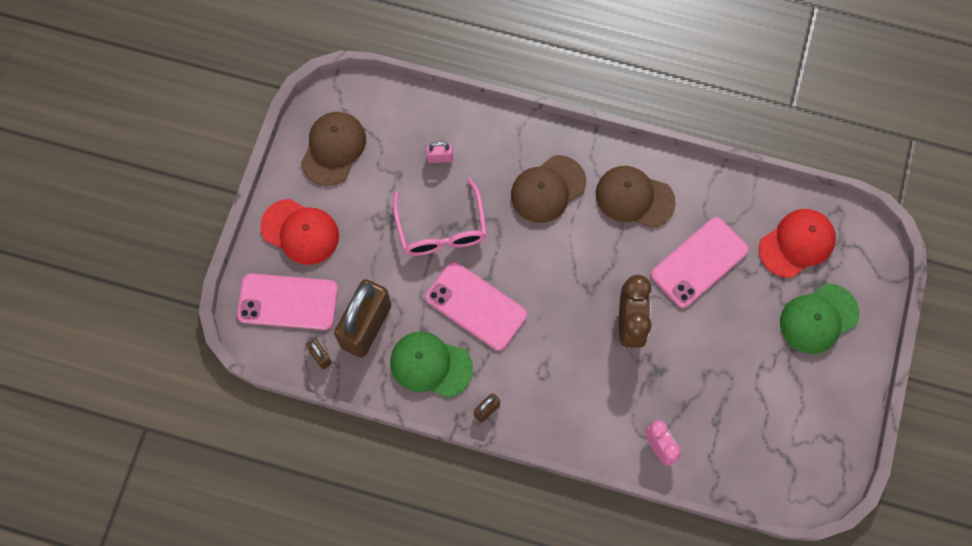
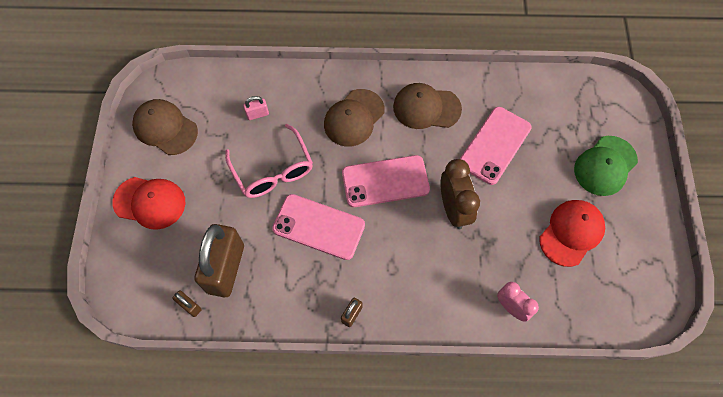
camera: 15 degrees left, 5 degrees down
(288, 302) = (150, 265): pink phone -> pink phone (385, 181)
(333, 149) = (165, 128): brown cap -> brown cap turned 60 degrees counterclockwise
(430, 365) = (291, 287): green cap -> none
(797, 244) = (567, 112): red cap -> red cap (571, 233)

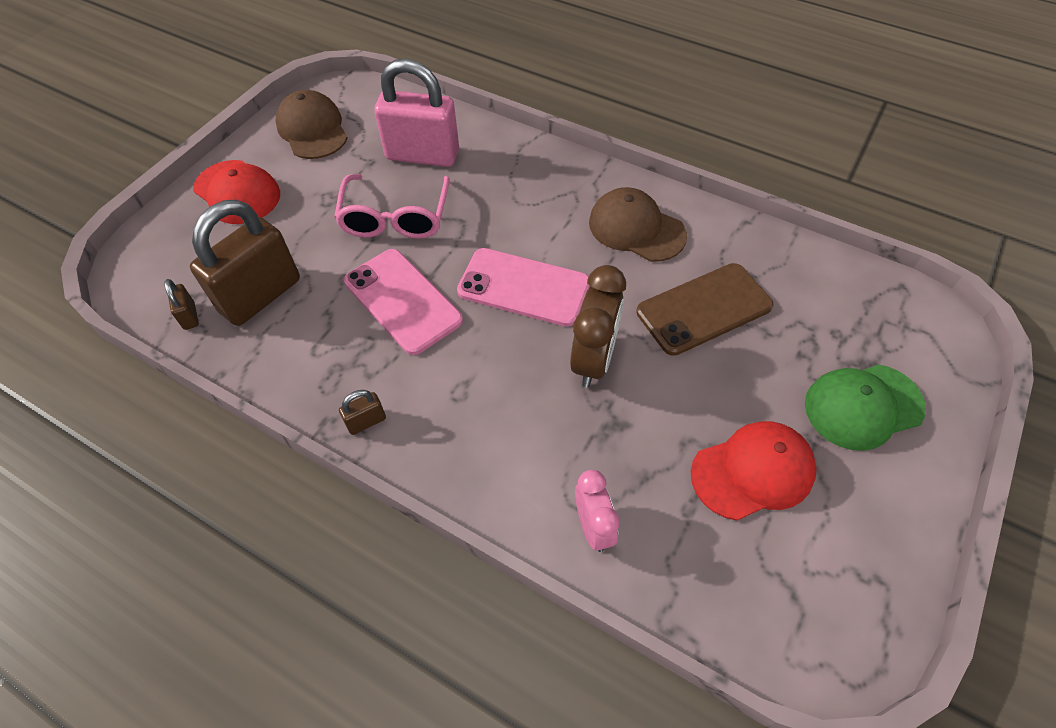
camera: 30 degrees right, 10 degrees down
(257, 114) = (422, 155): pink padlock -> pink padlock, size x2.41
(354, 118) = (534, 203): brown cap -> none
(495, 145) = (704, 309): pink phone -> brown phone

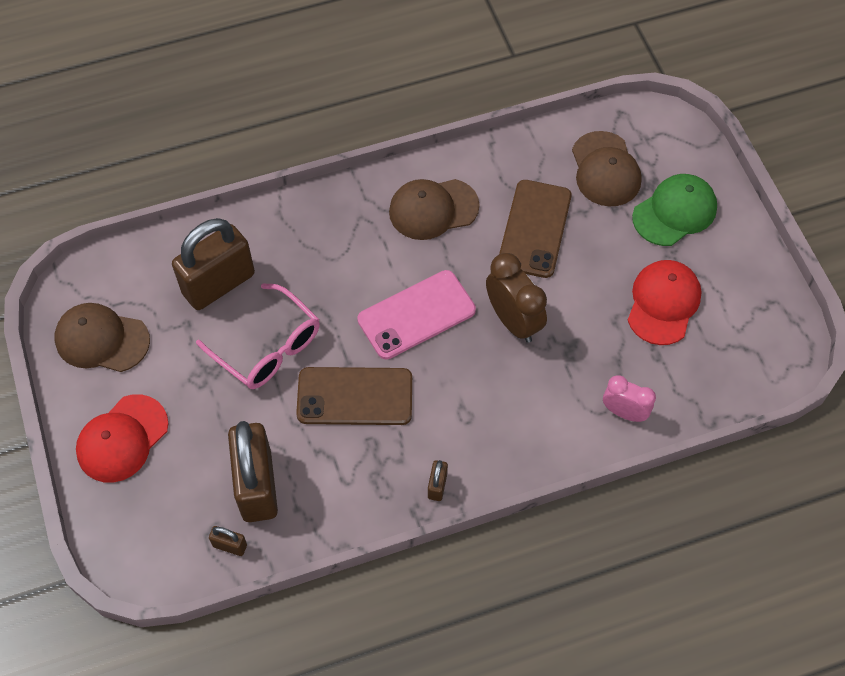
camera: 50 degrees left, 5 degrees up
(237, 192) = (122, 439): red cap -> red cap turned 135 degrees clockwise
(402, 301) = (355, 397): pink phone -> brown phone
(422, 155) = (218, 284): pink padlock -> brown padlock
(830, 317) = (605, 169): none -> brown cap
(863, 406) = (675, 212): green cap -> green cap turned 150 degrees counterclockwise

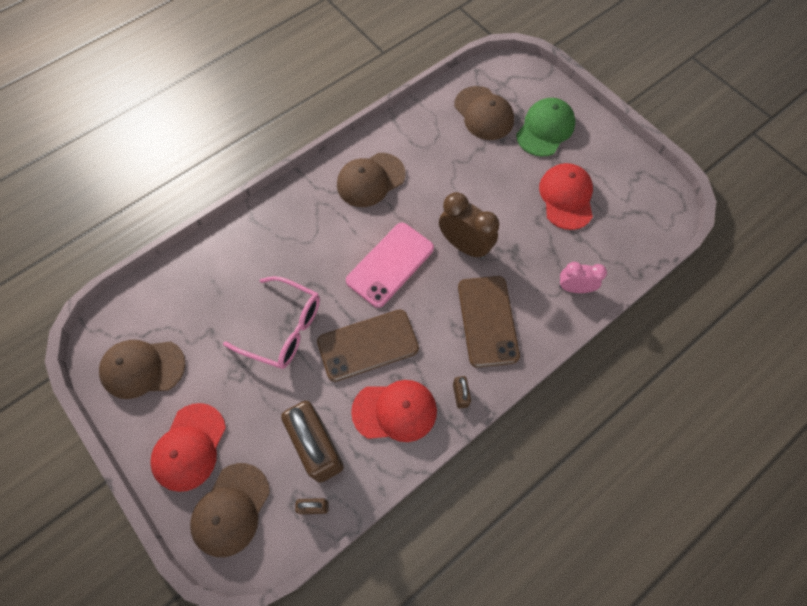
camera: 20 degrees left, 5 degrees up
(142, 517) = (231, 509): none -> brown cap
(218, 284) = (224, 290): brown padlock -> none
(356, 478) = (395, 411): none -> red cap
(535, 229) = (451, 171): brown phone -> brown phone (487, 321)

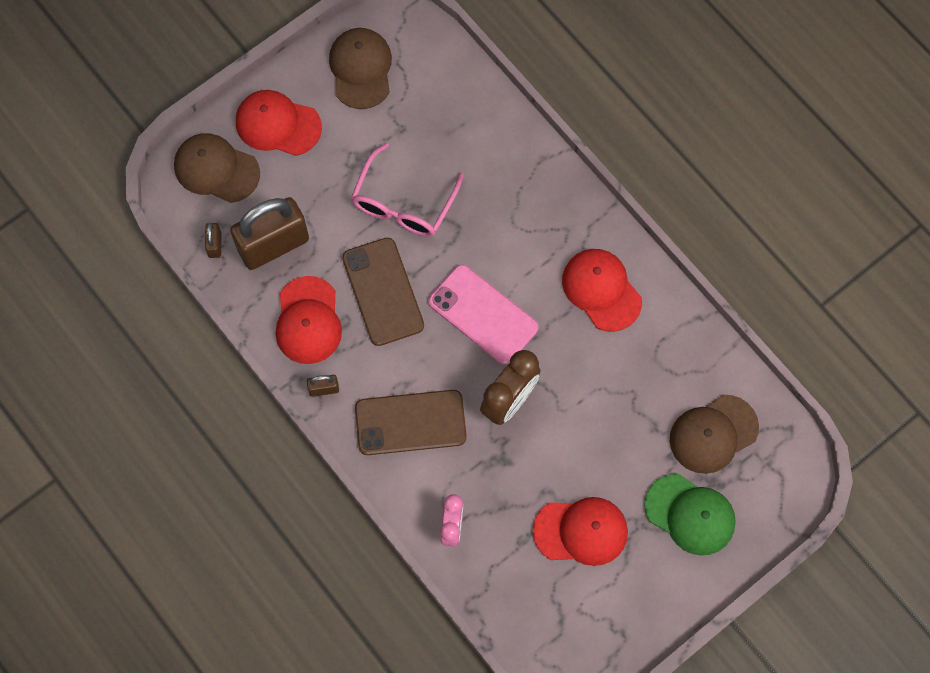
camera: 90 degrees right, 5 degrees up
(370, 180) = (601, 290): brown cap -> red cap

